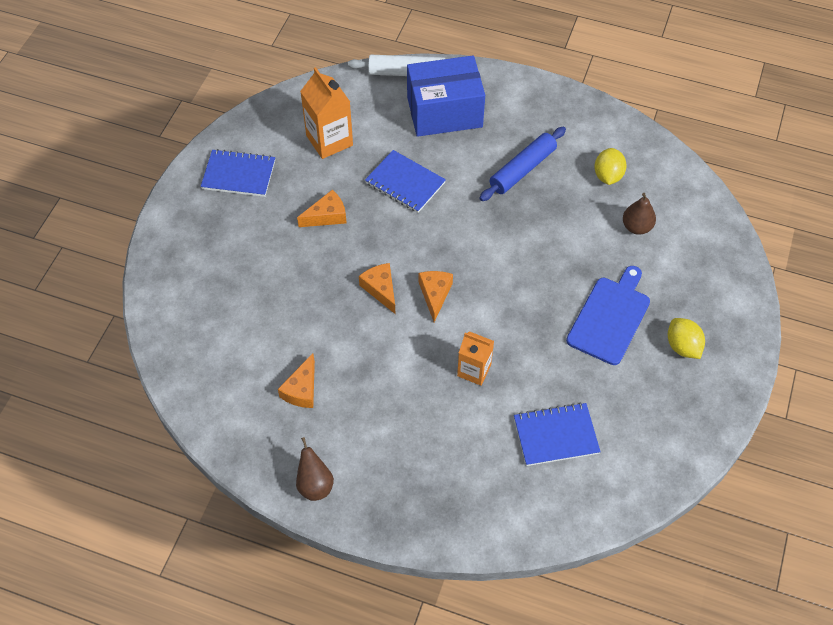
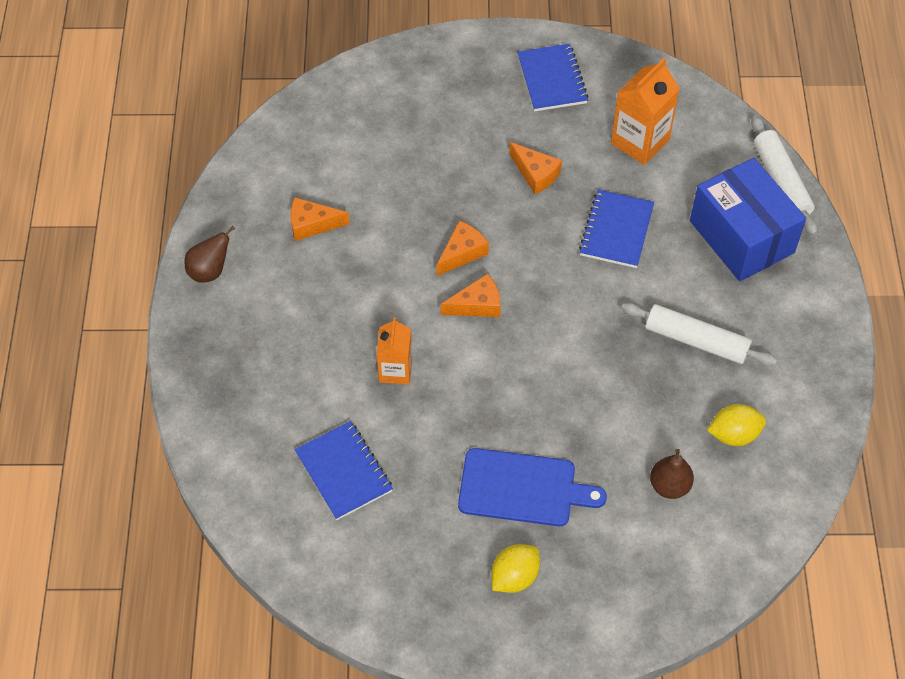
camera: 70 degrees right, 0 degrees up
(522, 169) = (696, 340): blue rolling pin -> white rolling pin

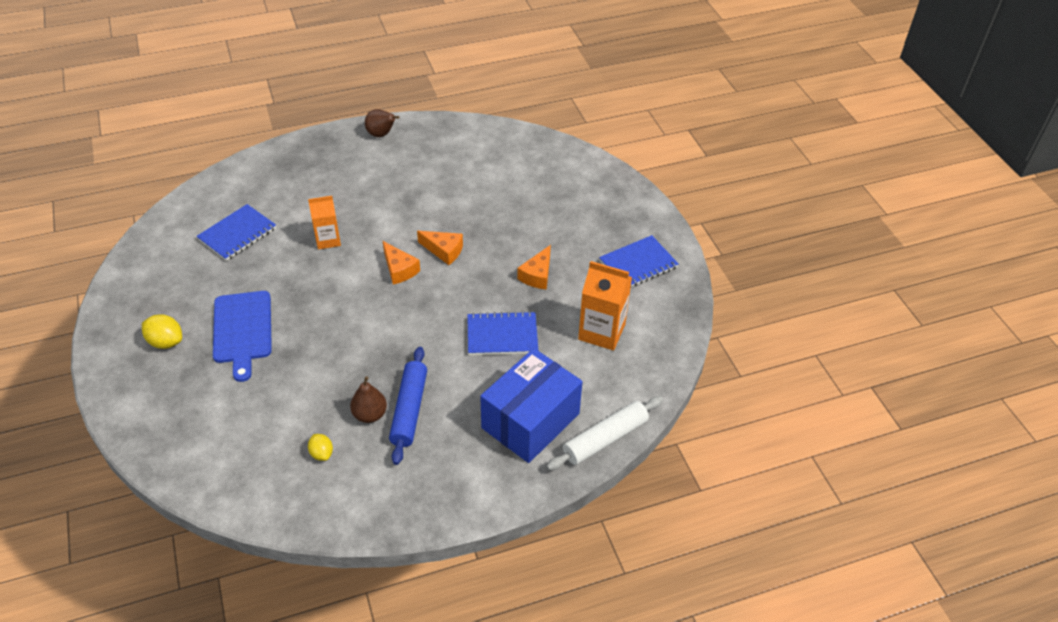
camera: 70 degrees right, 10 degrees down
(312, 224) = (439, 170): orange cheese -> none
(669, 486) = (262, 419): brown pear -> brown pear (370, 414)
(696, 340) = (409, 409): white rolling pin -> blue rolling pin
(734, 435) = (321, 453): yellow lemon -> yellow lemon, size x0.65

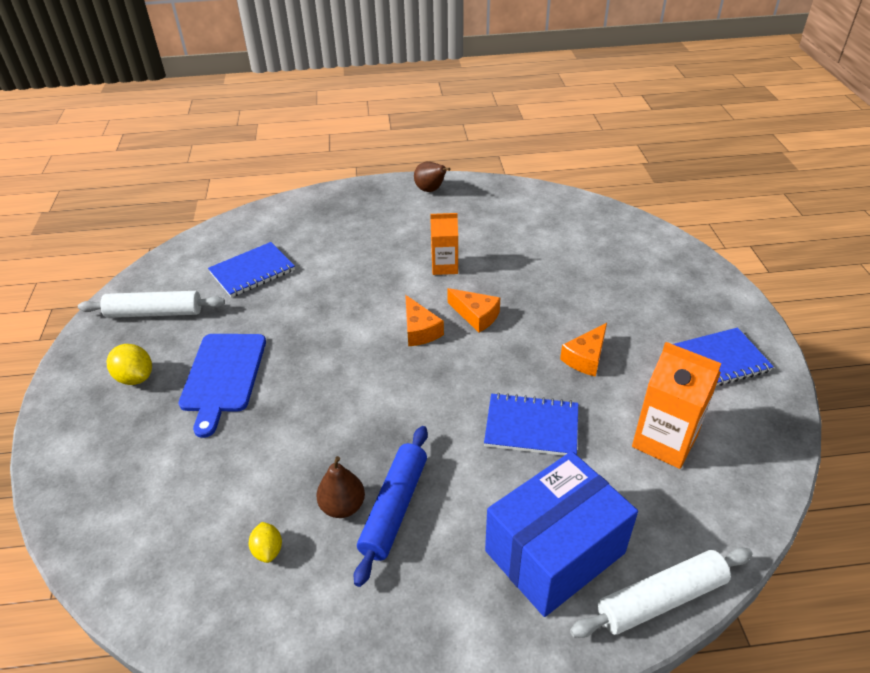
camera: 15 degrees right, 5 degrees down
(161, 283) = (155, 313): none -> white rolling pin
(328, 240) = (347, 288): orange carton -> orange carton (444, 266)

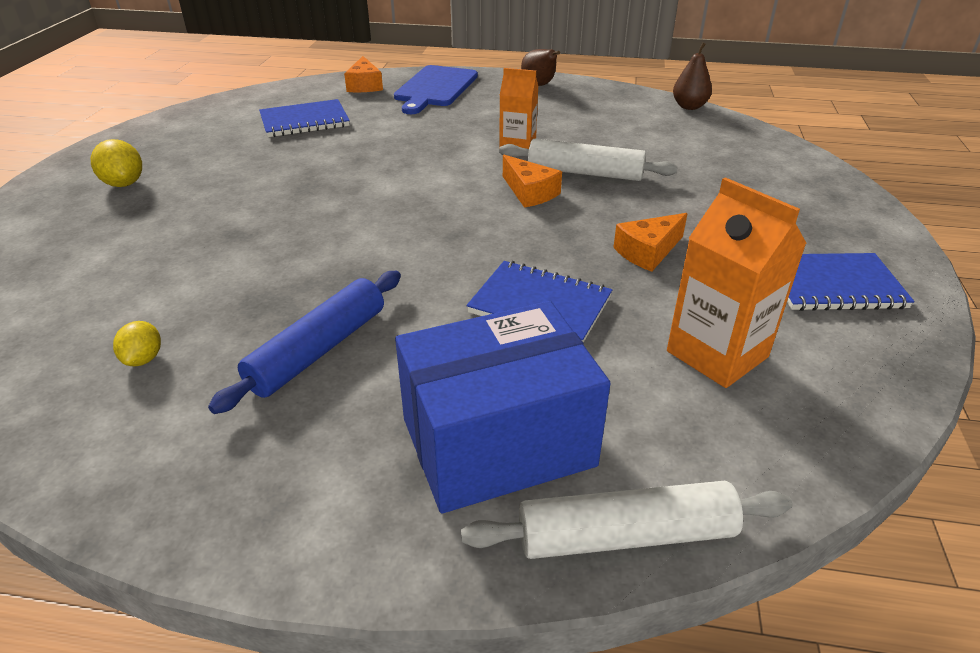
camera: 15 degrees right, 5 degrees down
(155, 313) = (183, 138): white rolling pin -> white rolling pin (584, 173)
(223, 376) = (212, 197): blue cutting board -> blue cutting board (435, 88)
(343, 506) = (258, 335): brown pear -> brown pear (689, 107)
(419, 330) = (455, 194): orange cheese -> orange cheese (364, 85)

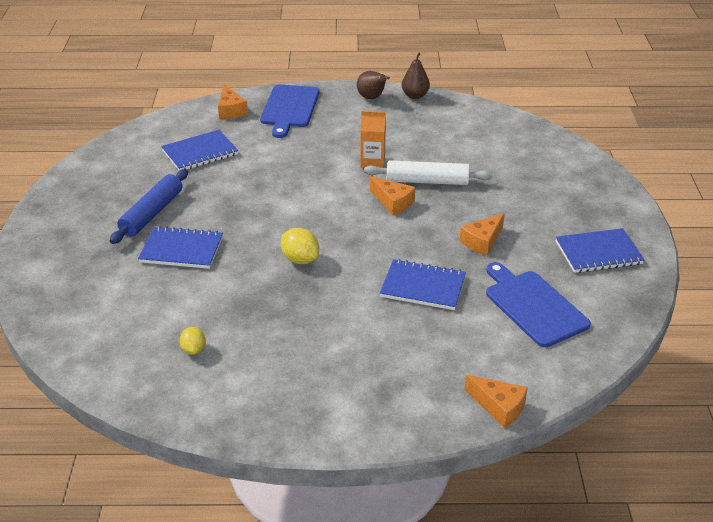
camera: 10 degrees left, 0 degrees up
(124, 183) = (94, 225): yellow lemon -> yellow lemon (300, 259)
(215, 222) = (181, 250): none -> blue notebook
(319, 350) = (298, 331): blue rolling pin -> blue rolling pin (152, 213)
(498, 442) = (422, 370): blue box -> none
(626, 535) = (499, 407): white rolling pin -> orange cheese
(689, 107) = (491, 110): brown pear -> brown pear (415, 96)
(717, 354) = (533, 306): orange carton -> blue cutting board

